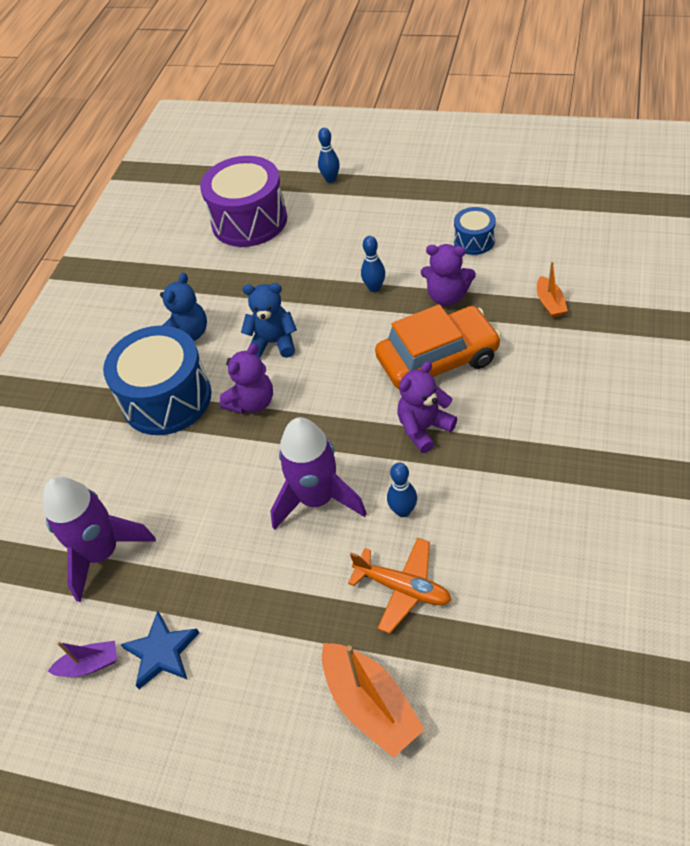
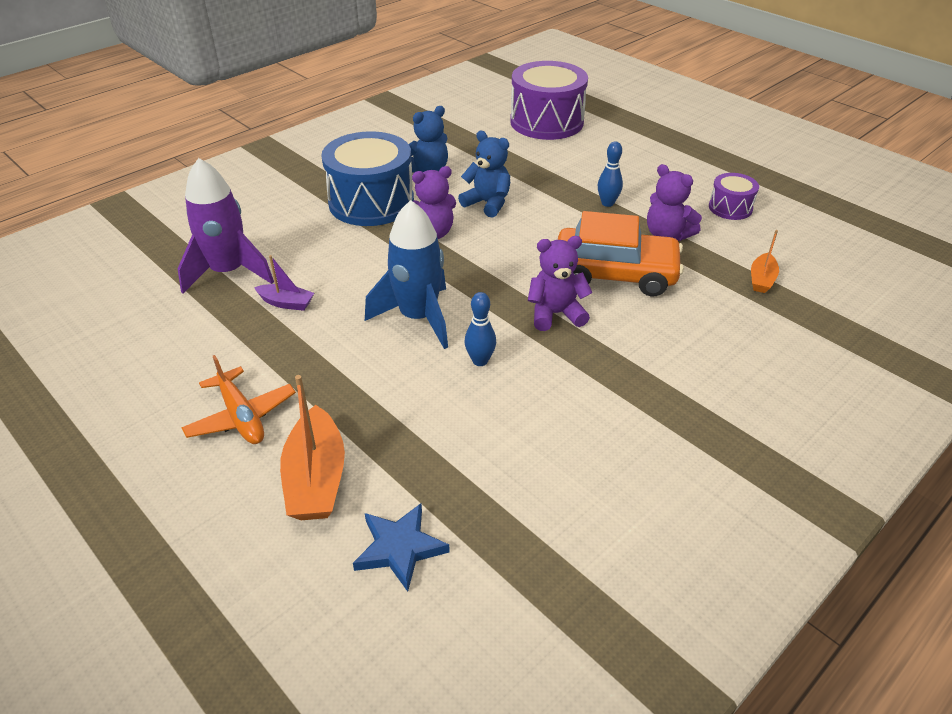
camera: 25 degrees right, 10 degrees down
(90, 664) = (148, 334): purple boat -> purple boat (286, 303)
(162, 652) = (202, 354): blue star -> blue star (400, 548)
(317, 499) = (418, 318): purple rocket -> blue rocket
(330, 179) = (640, 121): blue bowling pin -> none
(402, 588) = (425, 413): orange plane -> orange plane (241, 416)
(474, 241) = (730, 208): blue drum -> purple drum

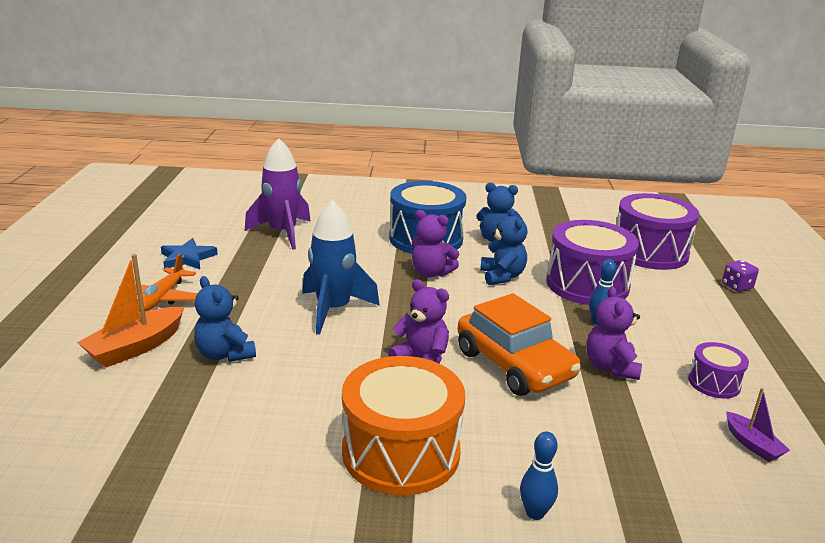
camera: 45 degrees right, 15 degrees down
(286, 303) = (281, 262): purple boat -> purple boat (752, 444)
(400, 548) = (104, 406): blue star -> blue star (187, 258)
(407, 422) = (225, 354): none -> blue teddy bear
(480, 361) = (323, 353): blue bowling pin -> blue bowling pin (535, 513)
(553, 175) = (587, 284): none -> purple drum
(636, 122) = (737, 286): none -> purple dice
(663, 393) = (401, 452): none -> orange drum
(761, 279) = (640, 444): orange boat -> none

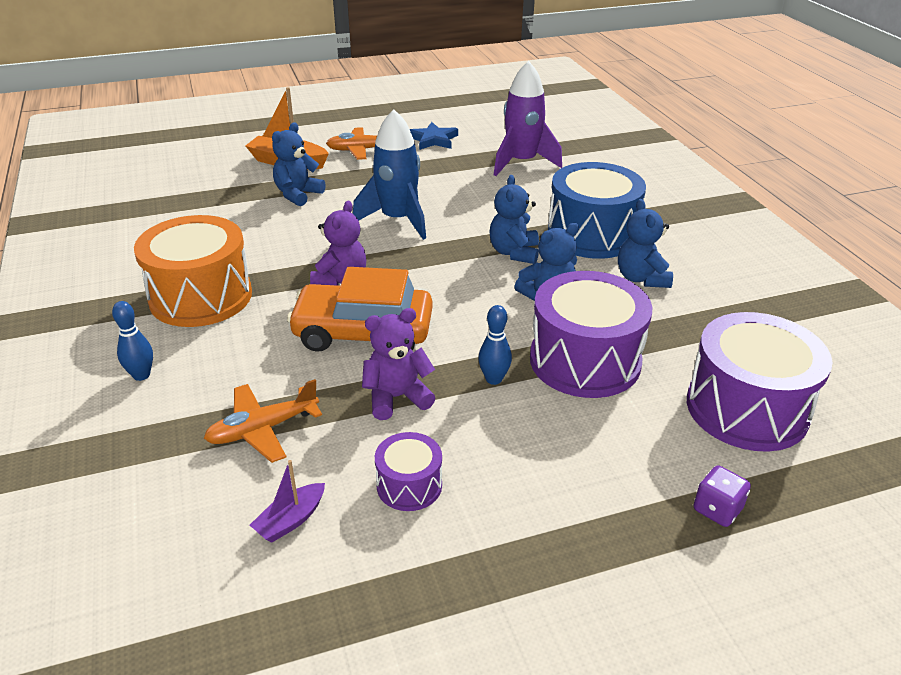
camera: 70 degrees right, 10 degrees up
(431, 273) = (514, 253): purple teddy bear -> blue teddy bear
(514, 364) = (363, 332): orange car -> orange car turned 60 degrees clockwise
(639, 442) = (263, 429): none -> orange plane

